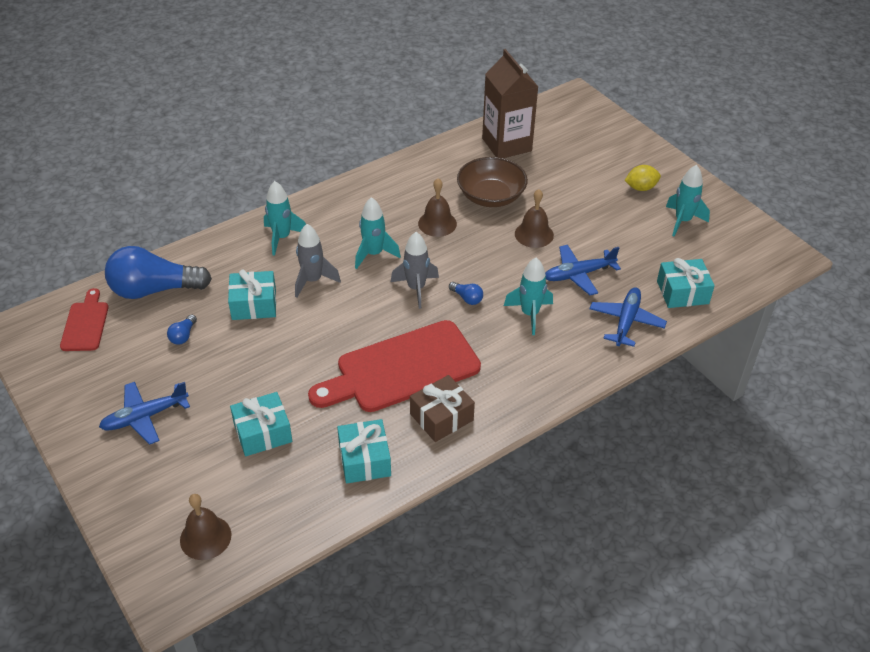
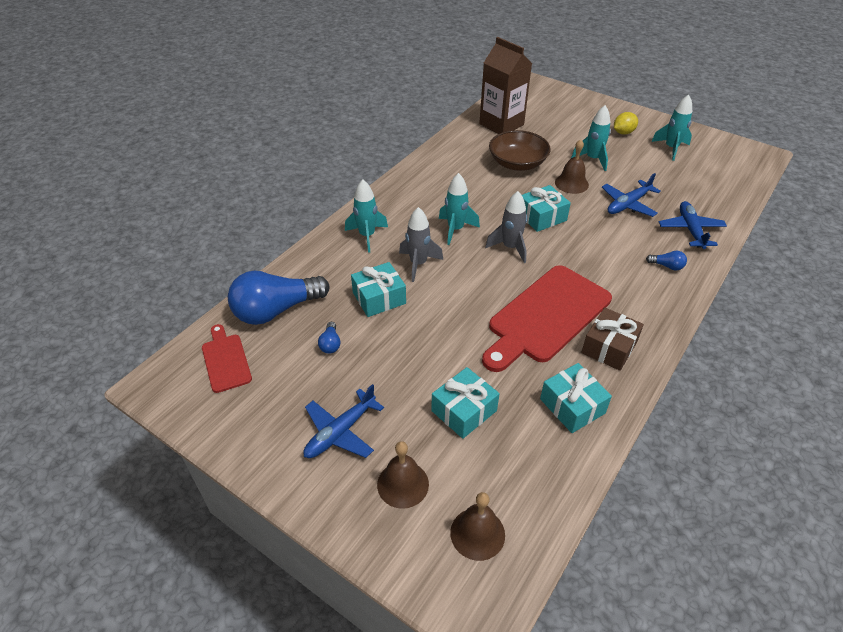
camera: 20 degrees left, 0 degrees up
(437, 223) = (490, 193): brown bell -> brown bell (403, 484)
(467, 298) = (557, 244): blue light bulb -> blue light bulb (667, 266)
(529, 314) = (615, 244): turquoise rocket -> turquoise rocket (592, 159)
(682, 292) = (712, 198): turquoise gift -> turquoise gift (542, 217)

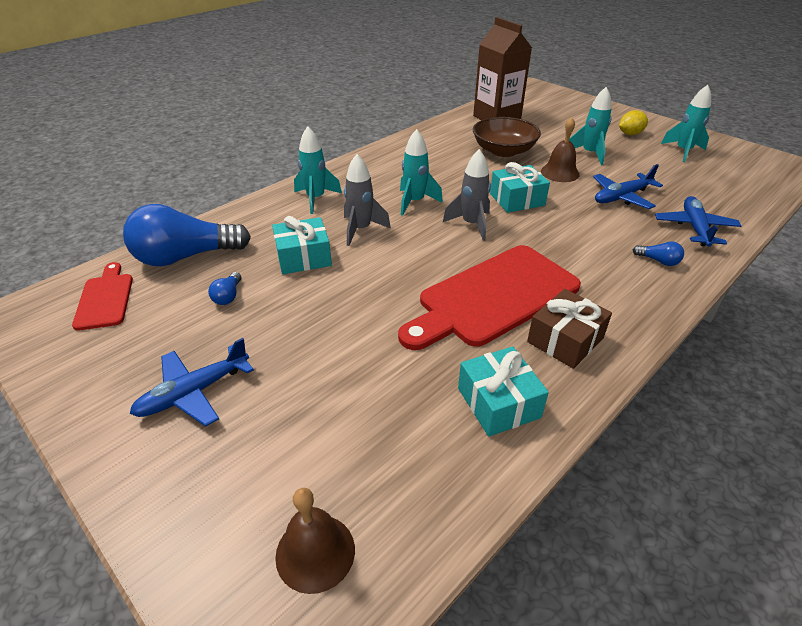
camera: 10 degrees right, 5 degrees down
(403, 484) = (242, 468): brown bell -> none
(464, 411) = (355, 389): turquoise gift -> none

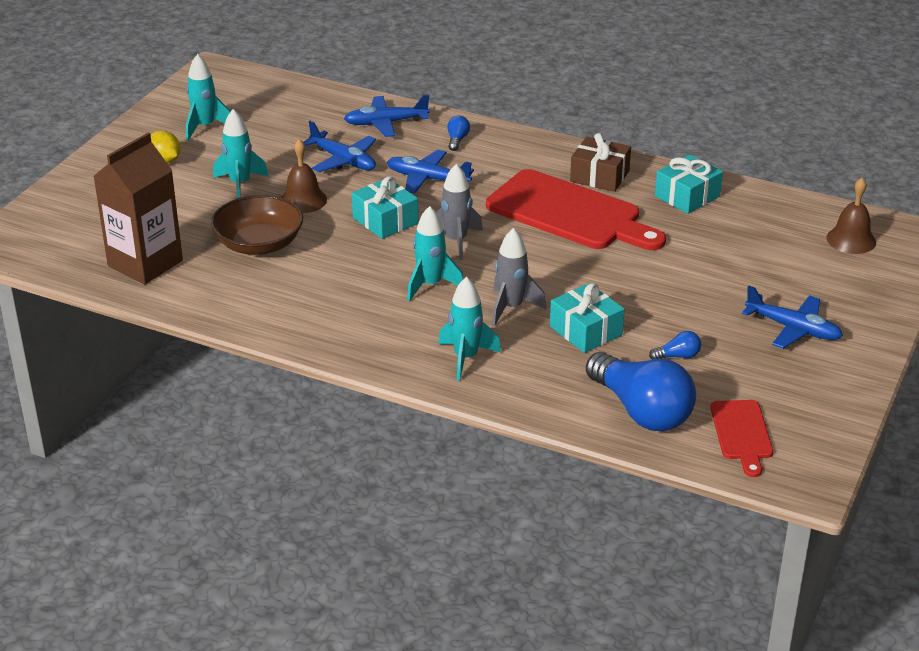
camera: 110 degrees left, 5 degrees down
(105, 299) = (741, 433): red cutting board -> red cutting board turned 60 degrees counterclockwise
(581, 230) = (427, 179): none -> blue plane

